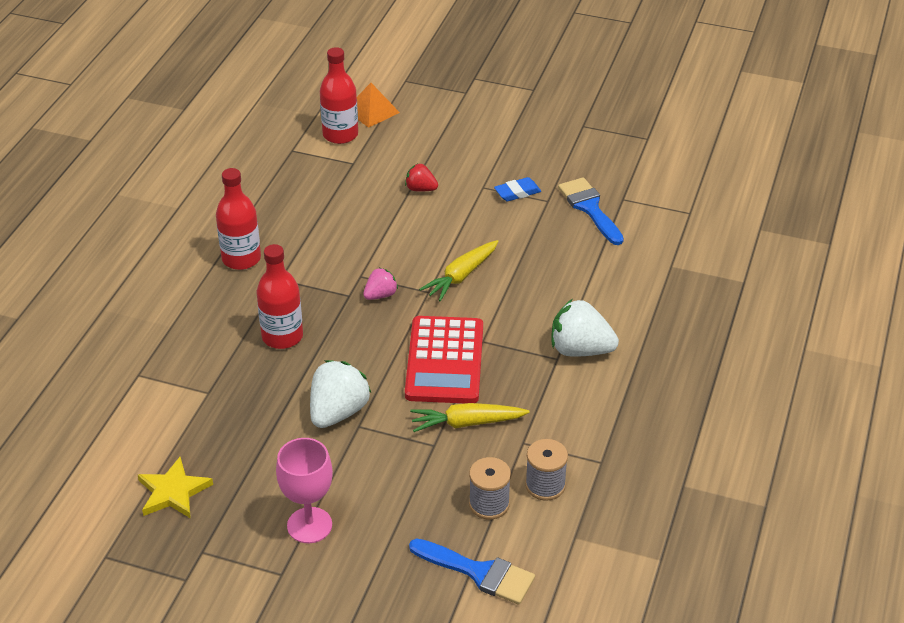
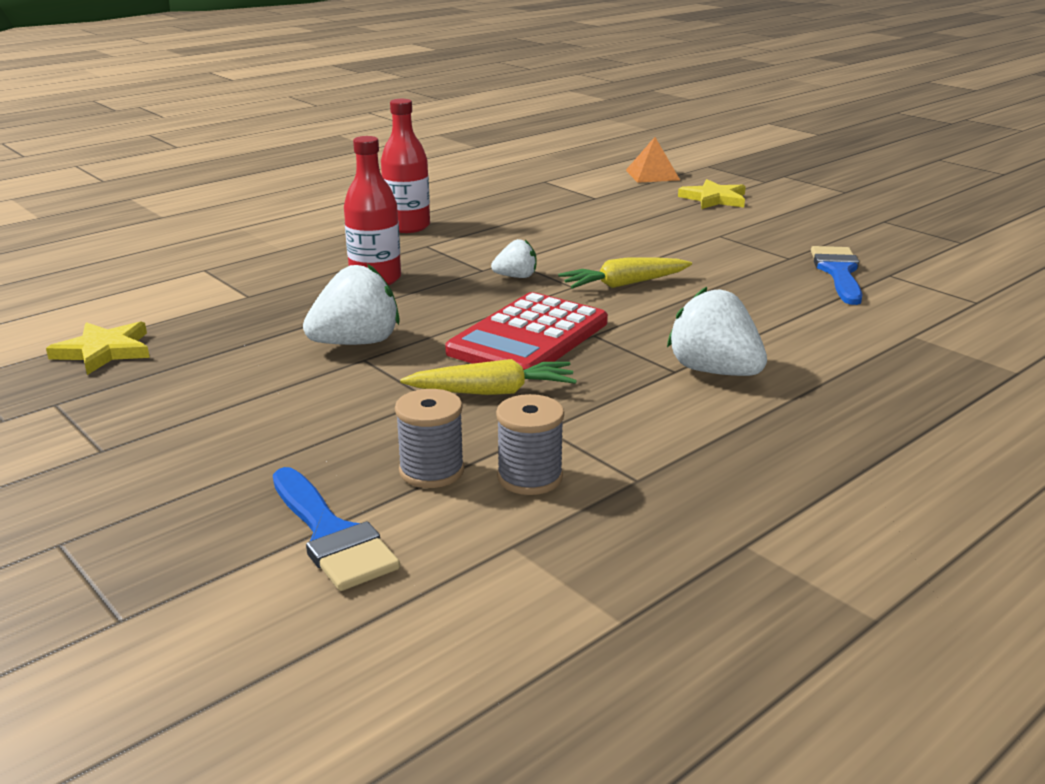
camera: 30 degrees right, 15 degrees down
(309, 525) = (194, 419): pink goblet -> none
(340, 135) = (603, 181): red bottle -> none
(380, 295) = (516, 277): pink strawberry -> white strawberry
(420, 189) = (647, 224): red strawberry -> none
(445, 134) = (714, 199): none -> yellow star
(466, 423) = (493, 392): yellow carrot -> yellow carrot turned 150 degrees clockwise
(517, 192) = (757, 246): blue eraser -> none

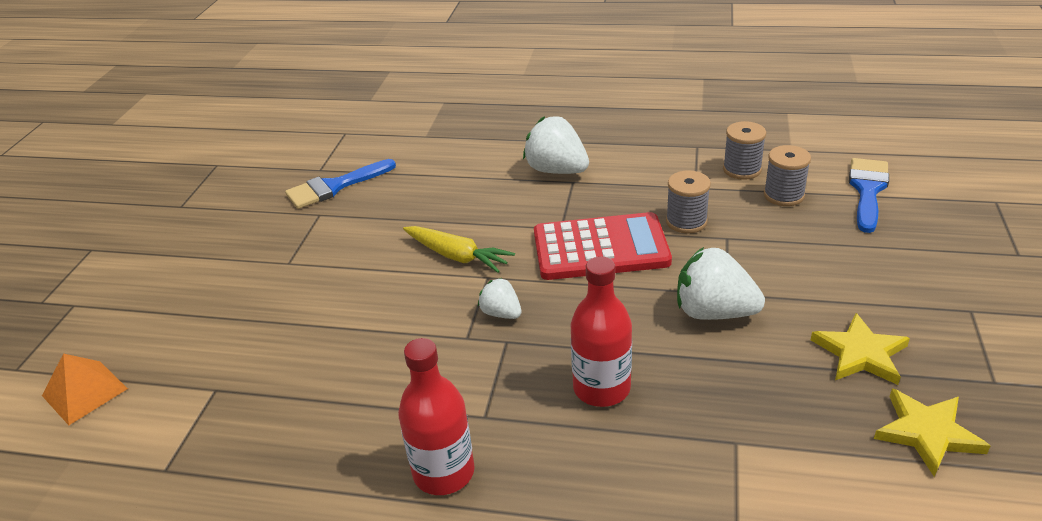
camera: 125 degrees left, 10 degrees up
(493, 392) = (686, 222): yellow carrot -> grey spool
(714, 199) = (167, 309): yellow star -> yellow star (860, 353)
(714, 371) = (556, 170): white strawberry -> white strawberry turned 120 degrees clockwise

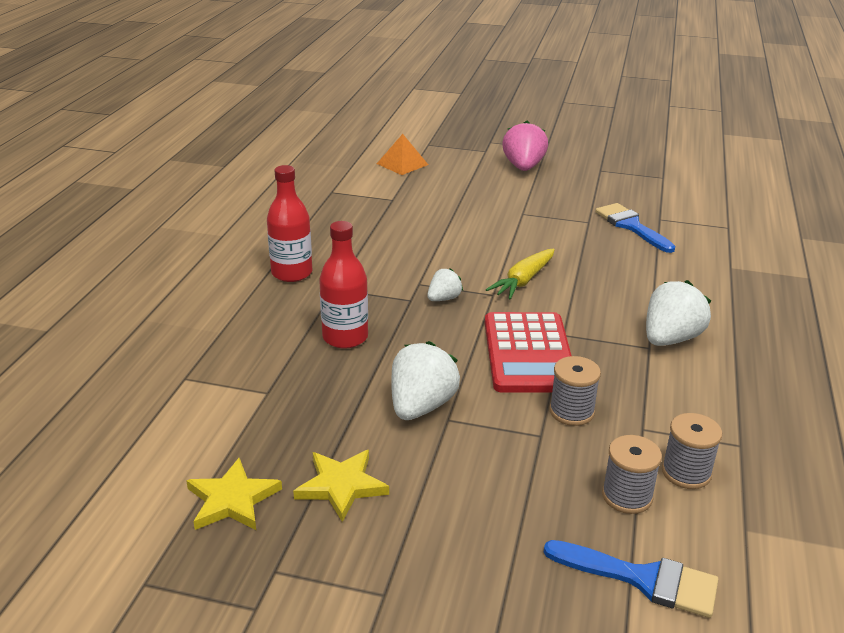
camera: 90 degrees right, 5 degrees down
(148, 267) = (523, 167): none -> pink strawberry

